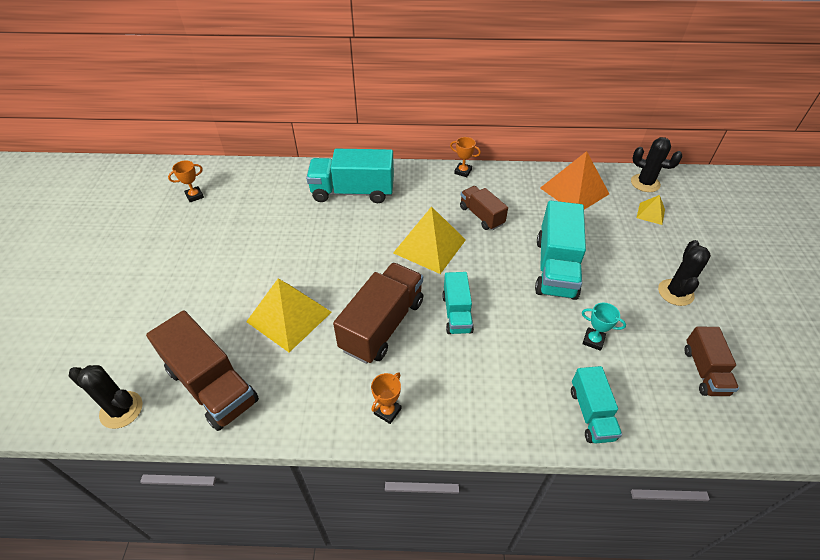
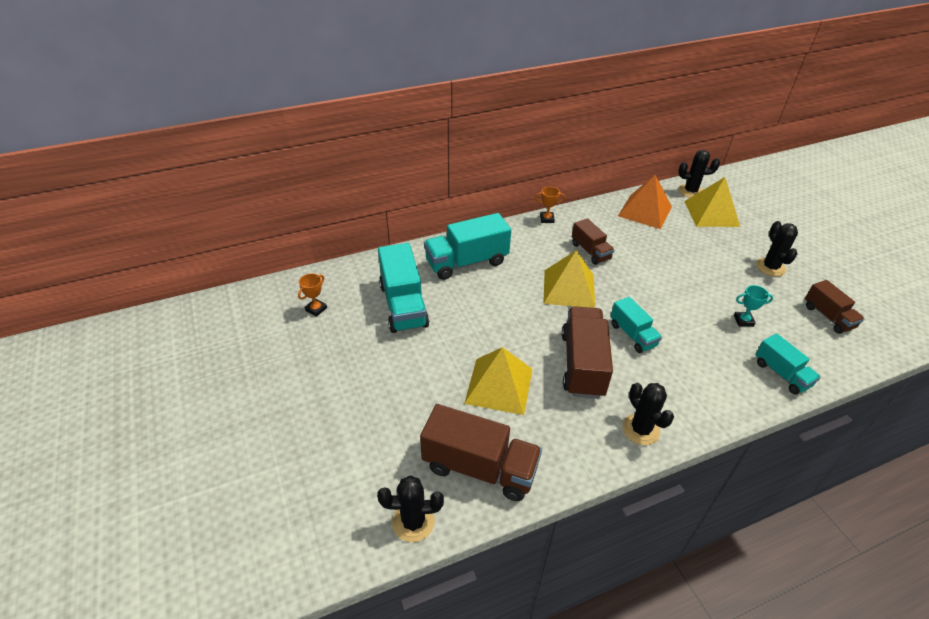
camera: 25 degrees left, 5 degrees down
(387, 411) = (640, 429): orange trophy -> black cactus
(481, 216) = (590, 251): brown truck -> brown truck turned 150 degrees counterclockwise
(555, 268) = (677, 275): turquoise truck -> turquoise truck (403, 305)
(650, 213) = (711, 213): yellow pyramid -> yellow pyramid, size x2.05

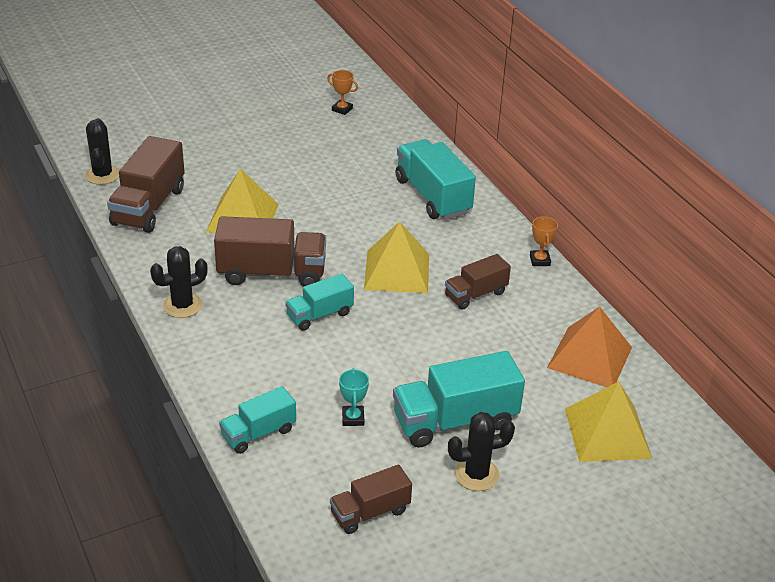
camera: 85 degrees right, 5 degrees down
(403, 305) = (353, 158): turquoise truck -> turquoise truck (455, 421)
(690, 191) = (668, 419): black cactus -> none

